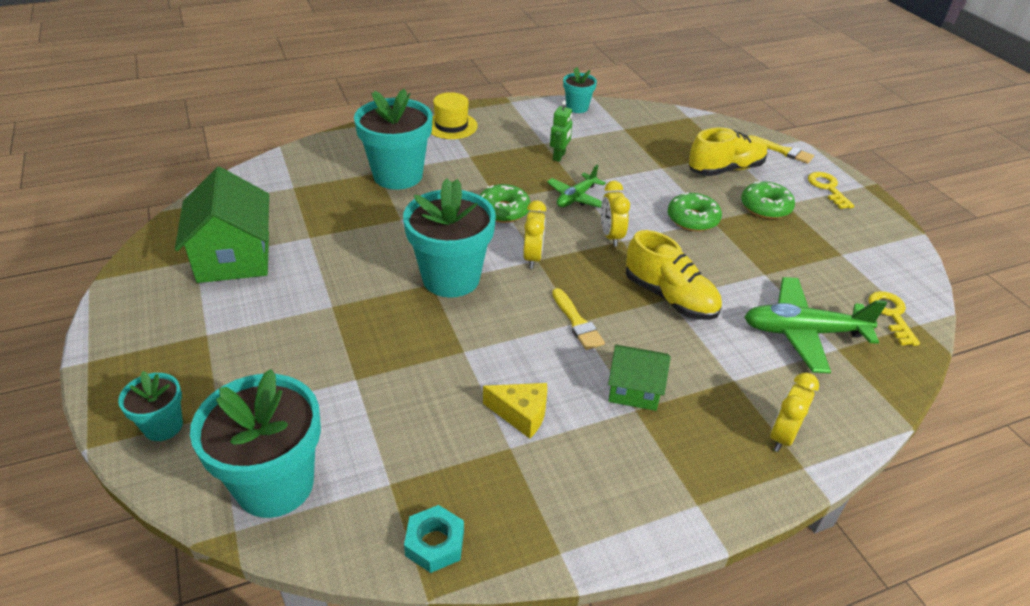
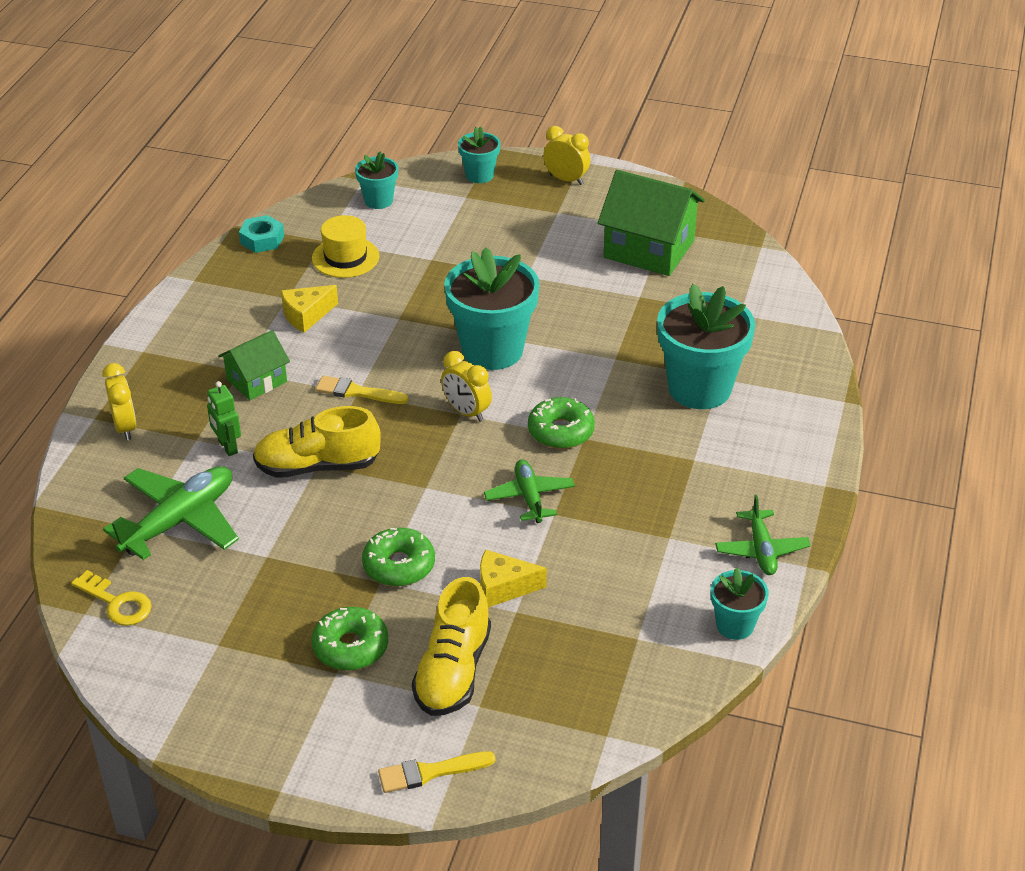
camera: 130 degrees right, 0 degrees up
(275, 484) = (378, 200): turquoise flower pot -> turquoise flower pot, size x0.52
(451, 126) = (780, 477): yellow hat -> yellow hat (345, 257)
(516, 115) = (761, 550): none -> green plane
(559, 156) = (625, 533): green robot -> green robot (227, 447)
(611, 236) = (440, 483): yellow clock -> yellow clock (566, 179)
(653, 178) = (503, 587): none -> yellow cheese
(828, 188) = (316, 744): yellow key -> none

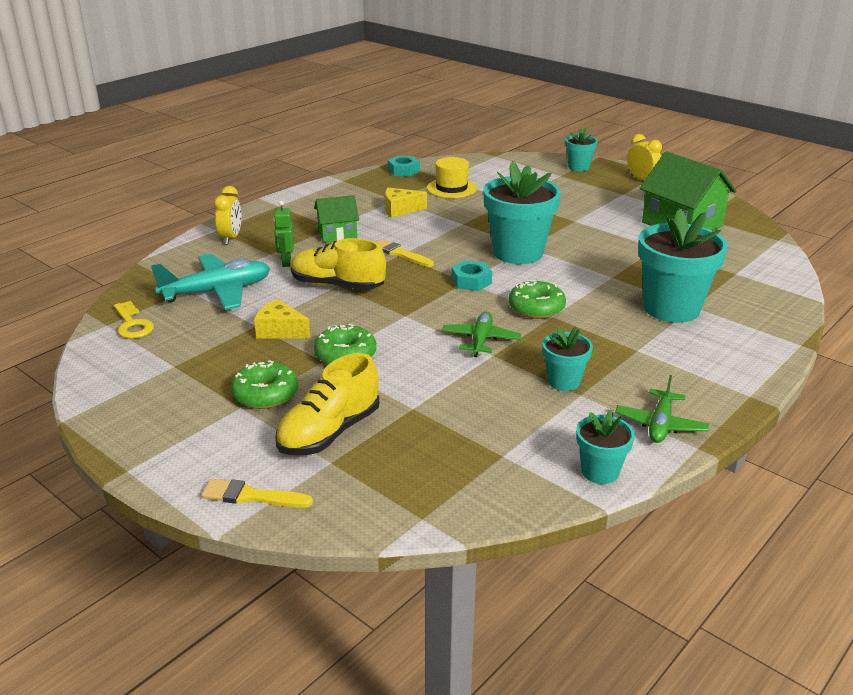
camera: 25 degrees right, 10 degrees down
(180, 521) = (217, 292): green plane -> turquoise plane
(378, 200) = (497, 167): turquoise flower pot -> turquoise flower pot (563, 381)
(466, 412) = (471, 281): yellow clock -> turquoise nut
(503, 587) = (415, 390): yellow cheese -> yellow cheese (280, 331)

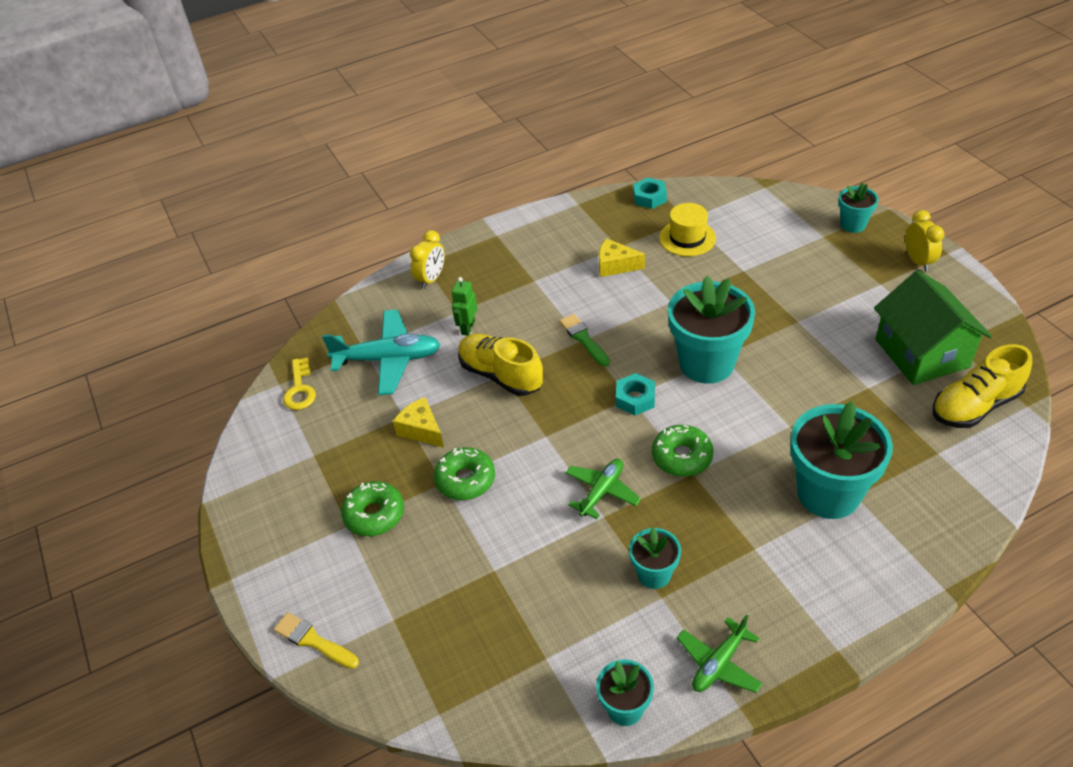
camera: 25 degrees right, 15 degrees up
(329, 432) = (408, 581): yellow shoe -> yellow shoe (975, 406)
(337, 234) = (535, 293): green house -> none
(400, 254) = (583, 339): yellow brush -> green brush

